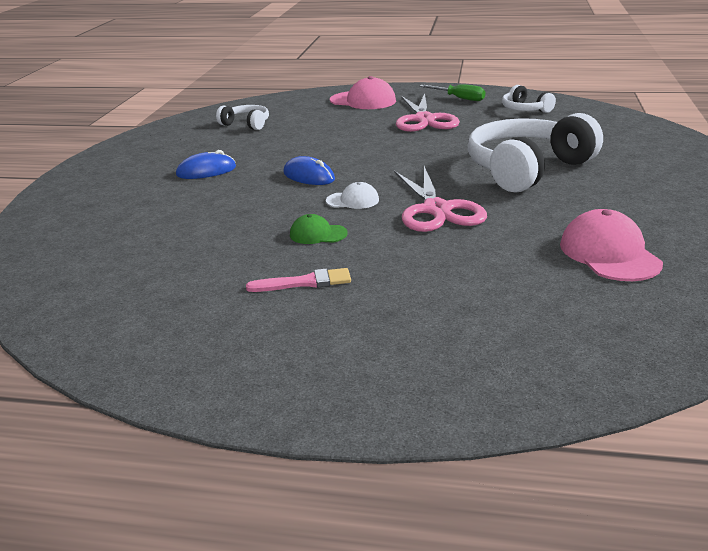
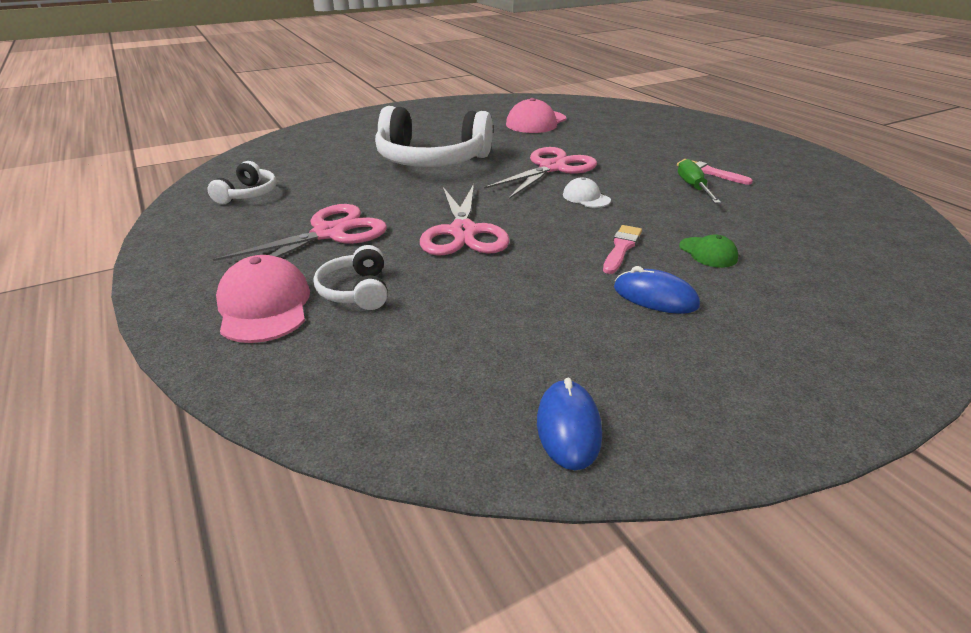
camera: 130 degrees left, 5 degrees up
(246, 124) = (473, 363): white headphones -> white headphones (356, 291)
(264, 183) = (621, 248): none -> pink brush
(309, 176) = (572, 233): blue mouse -> blue mouse (568, 427)
(318, 234) = (655, 190): green cap -> green cap (708, 253)
(367, 149) = (463, 232): none -> pink scissors
(459, 98) = (215, 239): green screwdriver -> green screwdriver (693, 187)

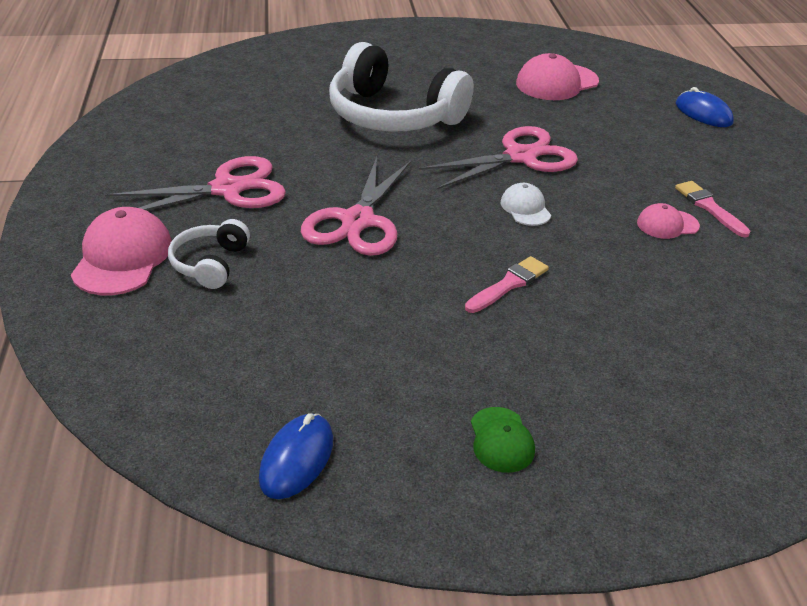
camera: 20 degrees right, 5 degrees up
(248, 194) = (181, 120): white headphones -> none
(655, 297) = (493, 353): blue mouse -> blue mouse (703, 113)
(693, 187) = (667, 224): green screwdriver -> pink cap
(708, 253) = (601, 316): green cap -> green cap (501, 440)

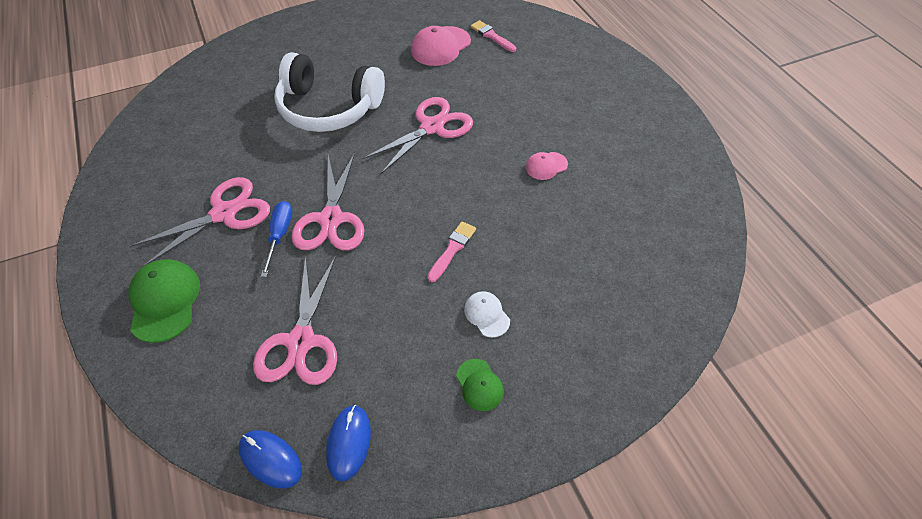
camera: 15 degrees left, 15 degrees up
(122, 257) = (165, 301): pink cap -> green cap
(210, 264) = (234, 289): white headphones -> none
(274, 335) = (301, 341): none -> pink scissors
(287, 223) = (280, 235): none -> blue screwdriver
(525, 208) = (447, 176): white cap -> white cap (486, 315)
(703, 113) = (549, 54): blue mouse -> blue mouse (270, 459)
(709, 207) = (571, 143): pink brush -> pink brush (492, 36)

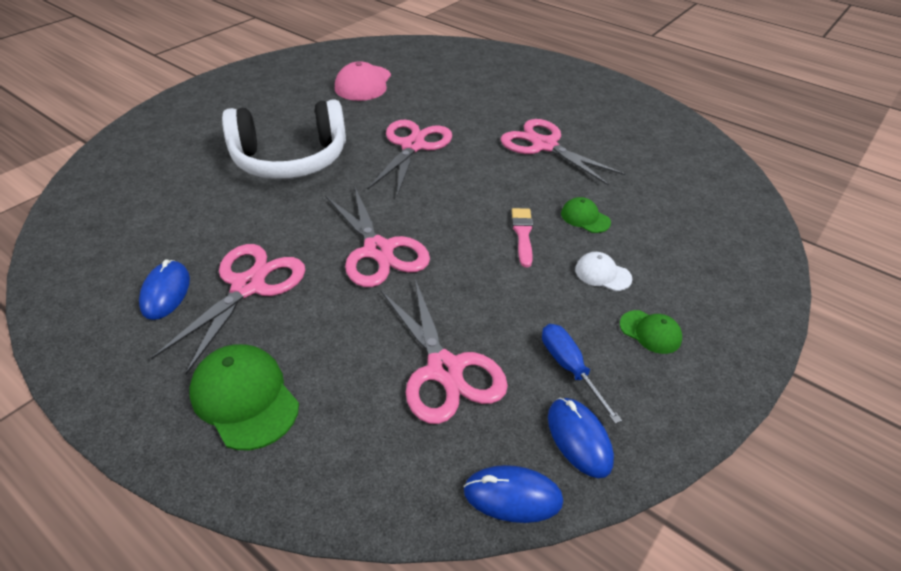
camera: 30 degrees left, 10 degrees down
(172, 197) = (166, 292): none -> blue mouse
(280, 235) = (333, 283): blue screwdriver -> blue screwdriver (569, 368)
(492, 36) = (405, 65): pink brush -> none
(519, 254) = (585, 218): none -> green cap
(546, 166) = (544, 145): pink cap -> pink scissors

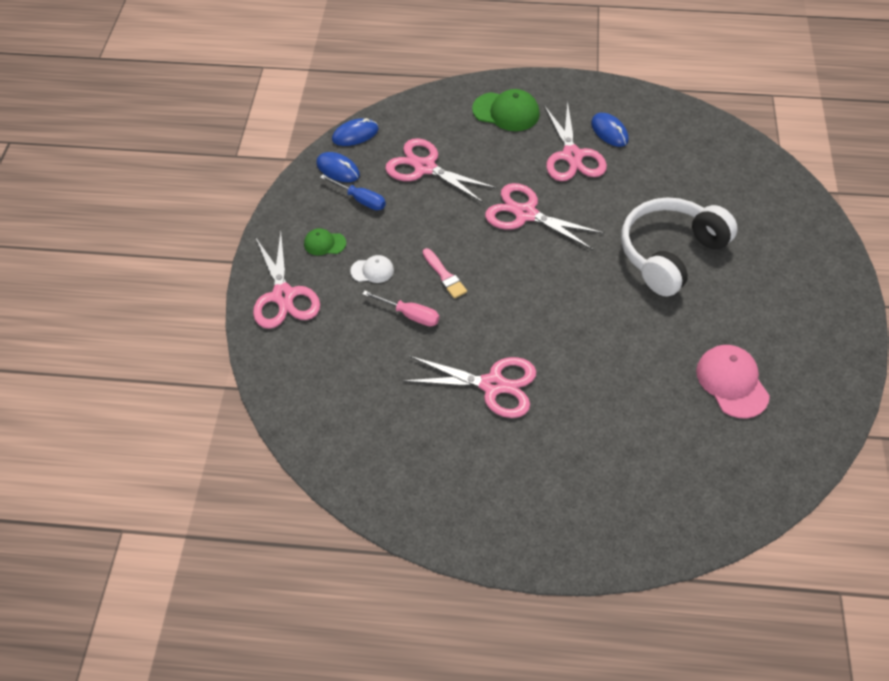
camera: 150 degrees right, 10 degrees up
(413, 146) = (598, 320): pink scissors -> pink scissors (283, 296)
(585, 218) = (410, 315): green cap -> pink screwdriver

